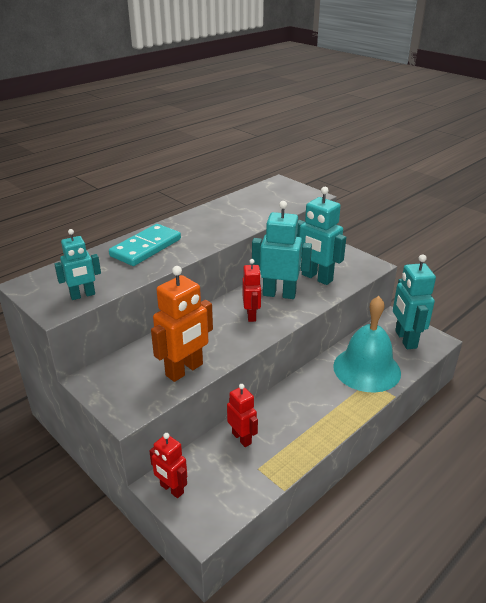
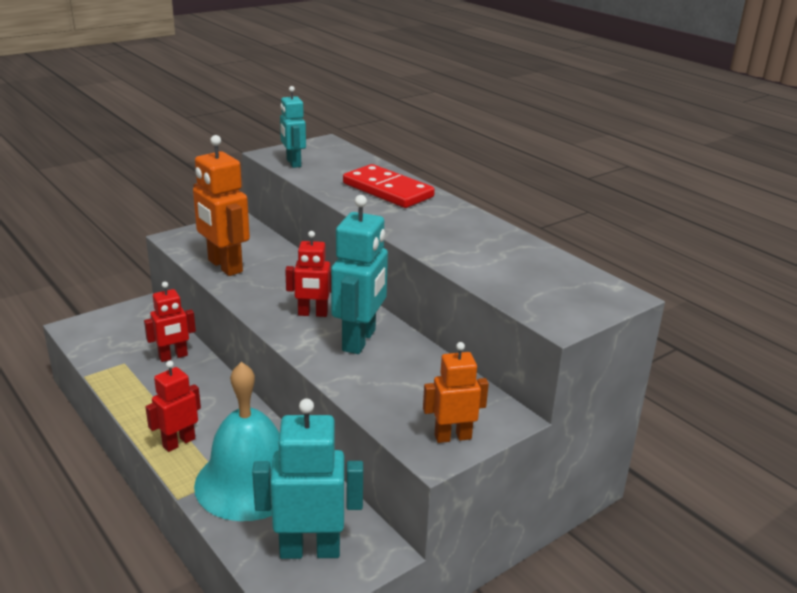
camera: 95 degrees right, 5 degrees down
(146, 247) = (388, 190): turquoise domino -> red domino
(171, 489) = (132, 313): red robot -> red robot (179, 442)
(316, 278) = (399, 380): turquoise robot -> none
(358, 261) = (452, 437): none -> orange robot

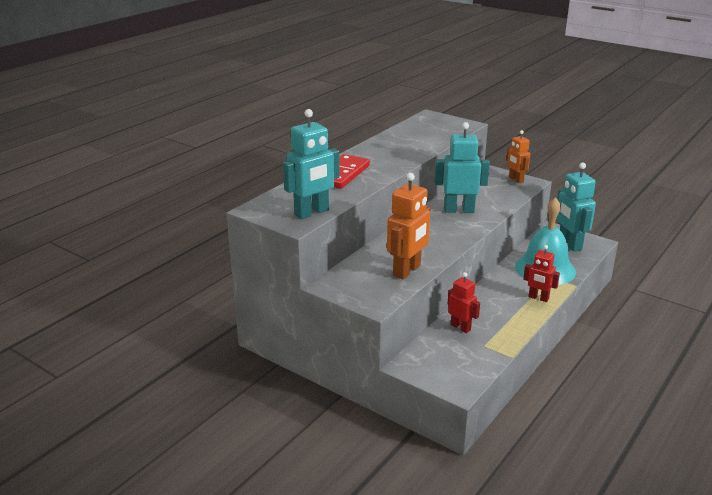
camera: 105 degrees left, 0 degrees up
(293, 163) = (312, 213): turquoise robot -> turquoise robot, size x1.63
(313, 314) = (443, 228): red robot -> none

